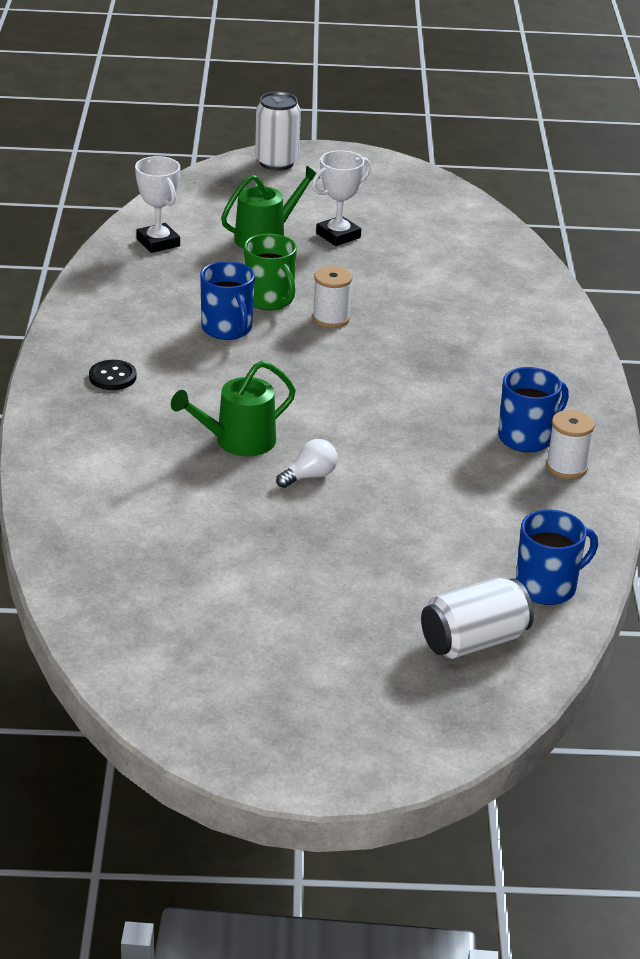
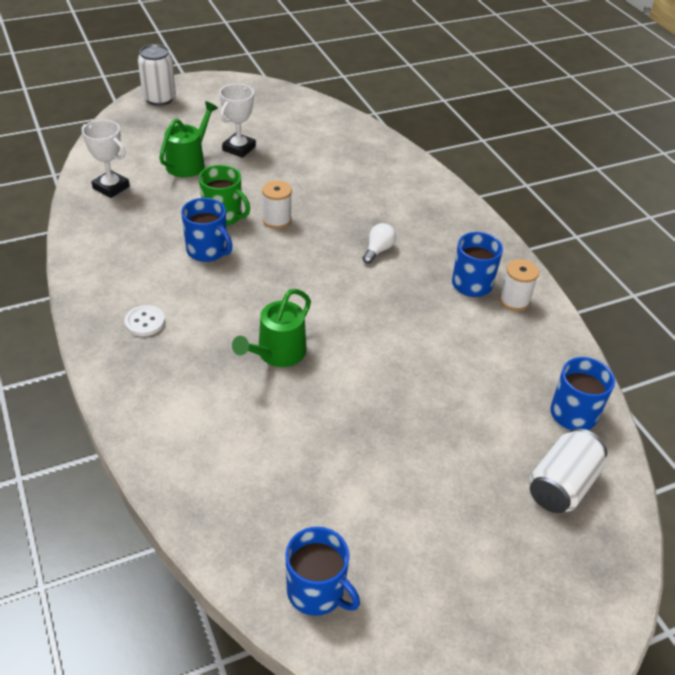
camera: 25 degrees left, 10 degrees up
(112, 377) = (145, 322): black button -> white button
(136, 640) = (317, 591): none -> blue mug
(309, 476) = (349, 369): white light bulb -> white light bulb (378, 250)

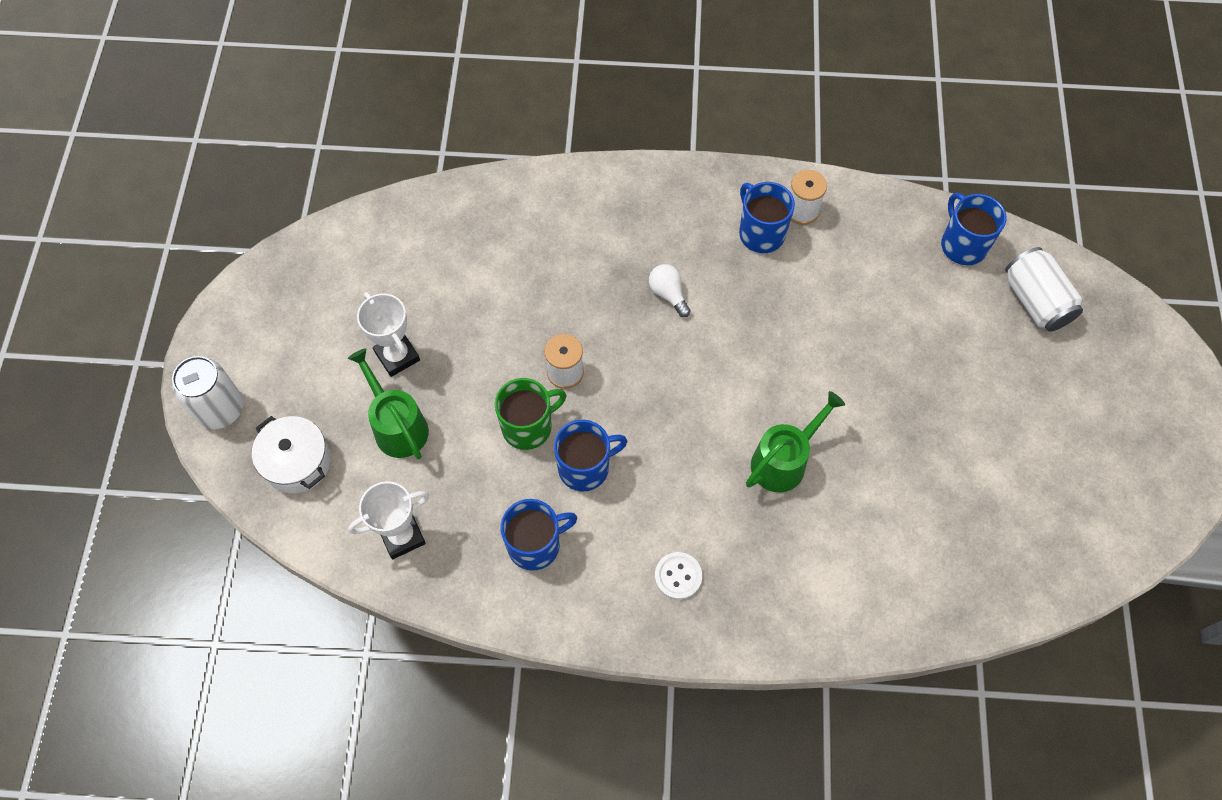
camera: 60 degrees left, 20 degrees up
(140, 134) = (297, 462): none -> white pot
(277, 353) = (783, 461): green watering can -> green watering can turned 105 degrees counterclockwise
(317, 591) = (1075, 545): blue mug -> blue mug (535, 545)

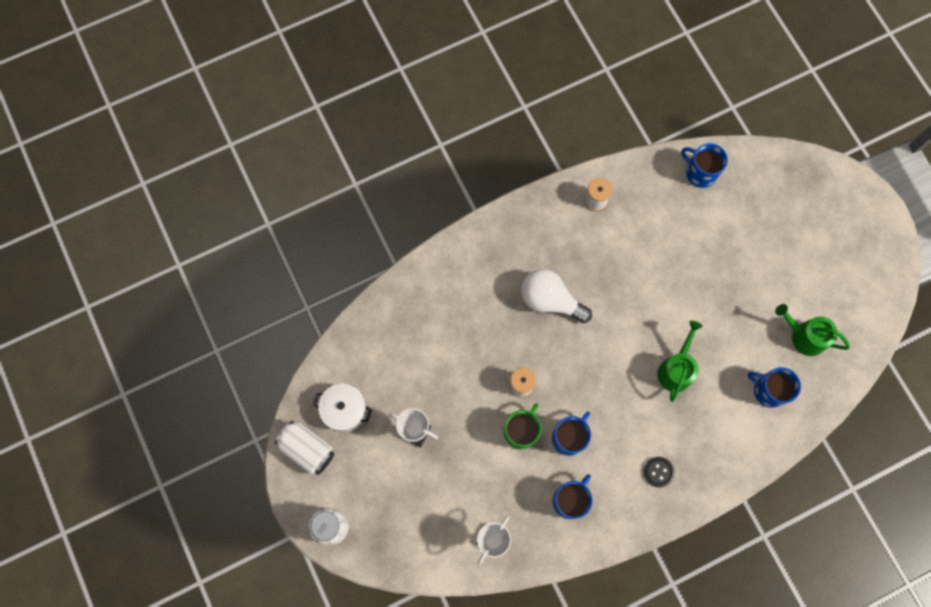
camera: 30 degrees left, 10 degrees up
(297, 462) = (401, 532): white pot -> white pot (344, 410)
(397, 426) = (445, 475): green watering can -> green watering can (804, 336)
(668, 294) = (550, 300): white light bulb -> white light bulb, size x1.95
(678, 576) = (658, 472): white button -> black button
(760, 233) = (580, 229): blue mug -> blue mug (768, 390)
(1035, 301) = (759, 188): white can -> white can (307, 449)

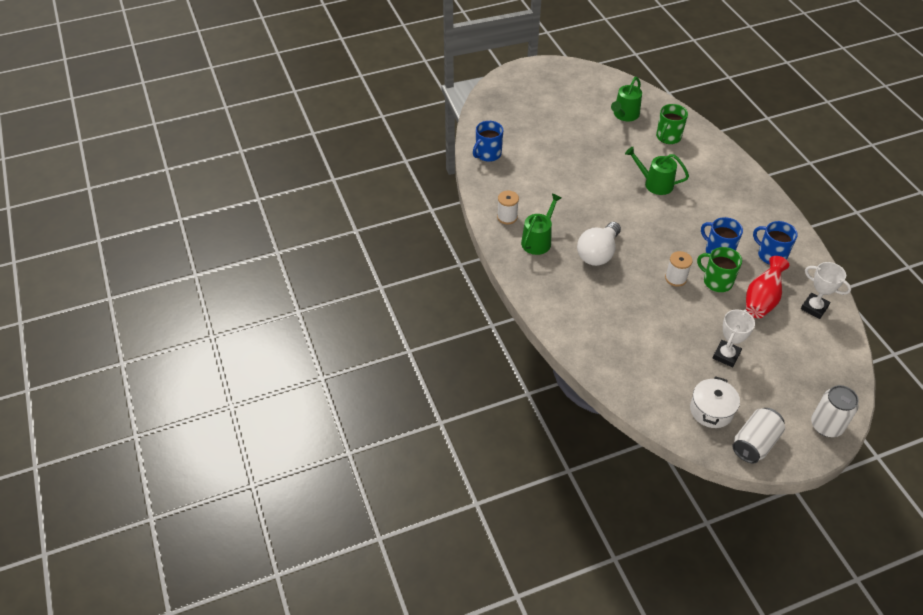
camera: 85 degrees left, 25 degrees down
(498, 480) = (761, 300): none -> red vase
(562, 235) = (538, 240): none -> green watering can
(658, 472) = (739, 201): black button -> none
(768, 390) = (668, 137): blue mug -> green mug

